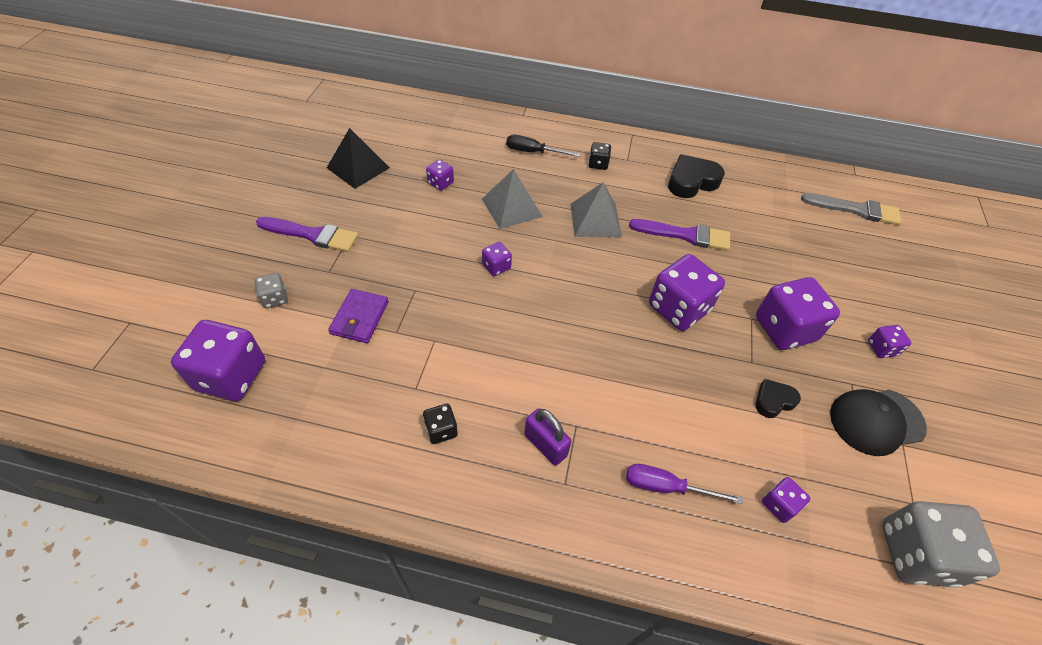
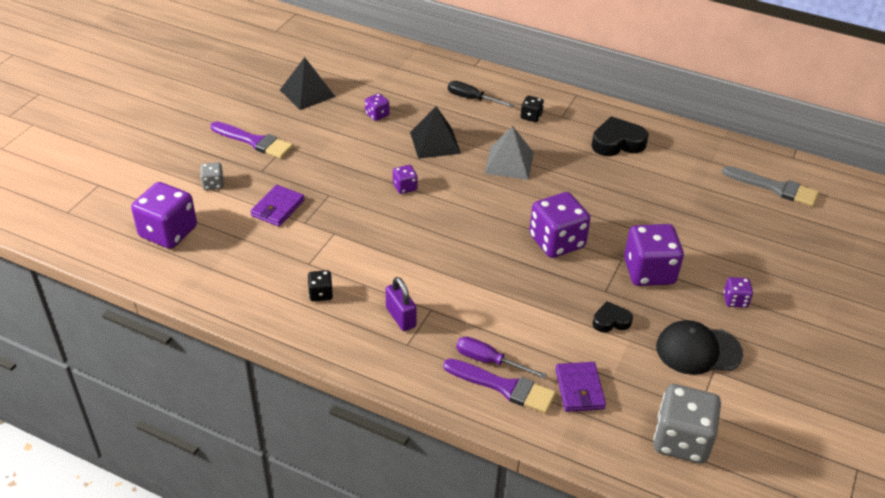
camera: 15 degrees right, 10 degrees down
(511, 207) = (435, 142): grey pyramid -> black pyramid
(685, 235) = (589, 186): purple brush -> purple brush (504, 387)
(779, 505) = (579, 389): purple dice -> purple wallet

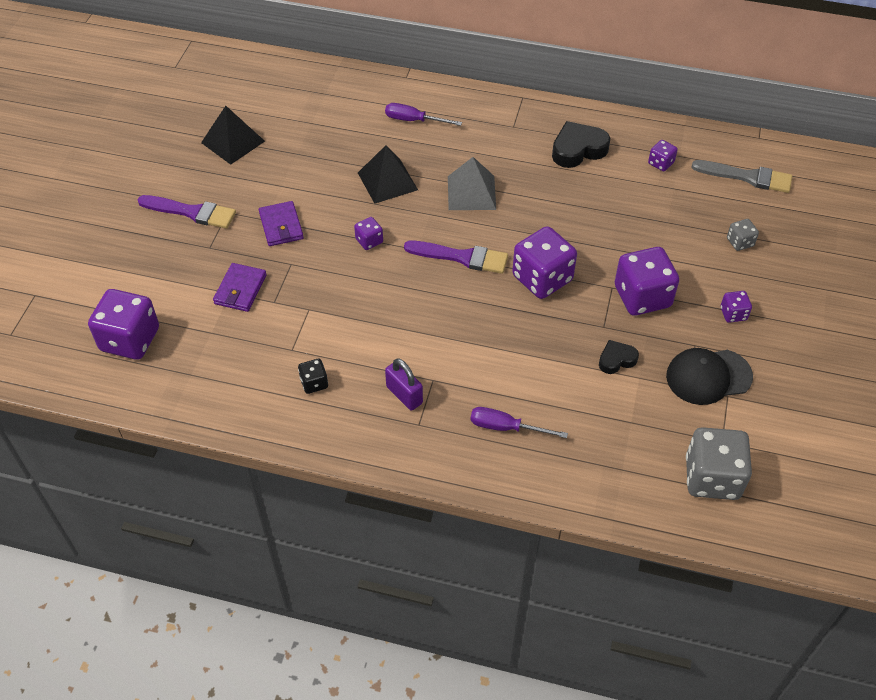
camera: 10 degrees left, 10 degrees up
(213, 184) = (162, 272): grey dice -> grey dice (740, 242)
(377, 115) = (316, 157): purple dice -> purple dice (661, 163)
(472, 99) = (413, 120): black screwdriver -> purple screwdriver
(504, 387) = (527, 453): purple brush -> purple brush (461, 257)
(531, 116) = (481, 132): black dice -> none
(579, 389) = (602, 441): purple wallet -> purple wallet (281, 226)

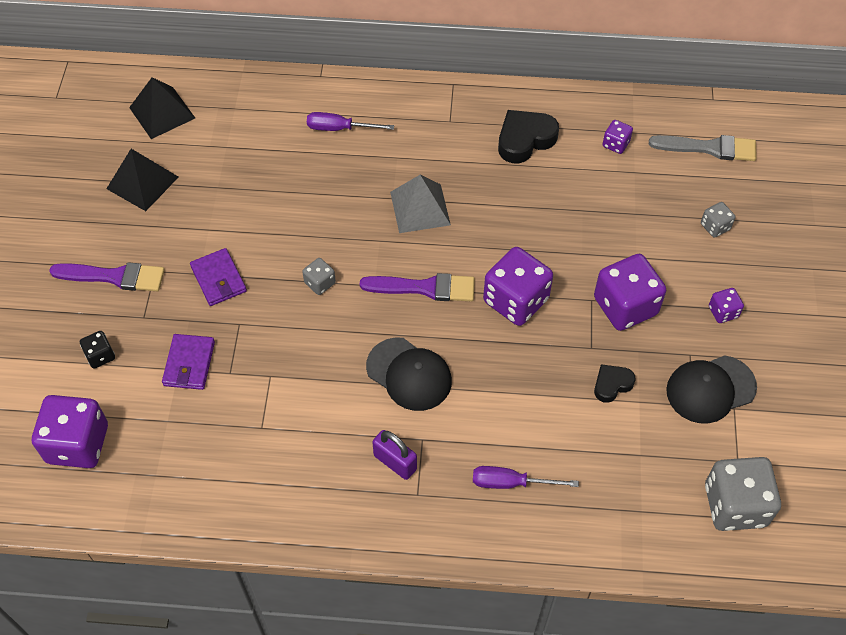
camera: 10 degrees left, 5 degrees up
(314, 383) = (294, 464): black dice -> black dice (100, 356)
(369, 241) = (320, 283): purple dice -> grey dice
(387, 181) = (325, 207): black pyramid -> black pyramid (162, 112)
(432, 325) = (409, 374): none -> black cap

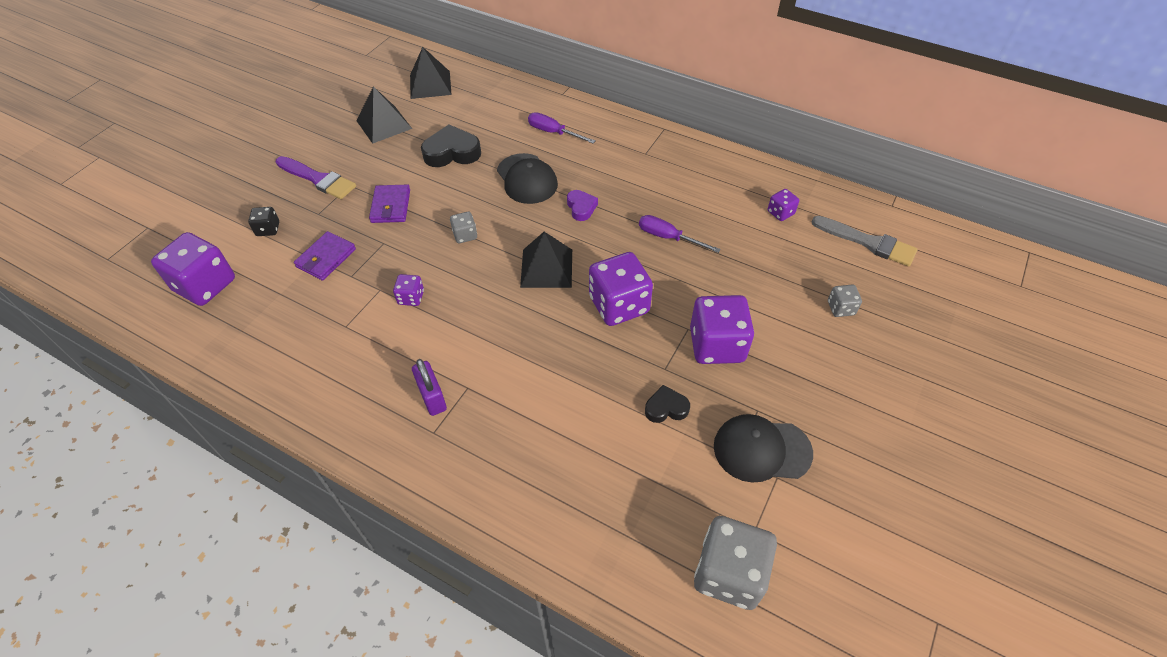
camera: 25 degrees right, 5 degrees down
(409, 374) = (490, 330): black cap -> black cap (527, 179)
(420, 208) = (581, 207): grey pyramid -> purple heart
(424, 288) = (546, 268): purple brush -> black pyramid
(511, 483) = (521, 457): purple screwdriver -> purple screwdriver (668, 237)
(525, 140) = (701, 185): black heart -> black heart (452, 152)
(723, 312) = (811, 384): purple dice -> purple dice (411, 297)

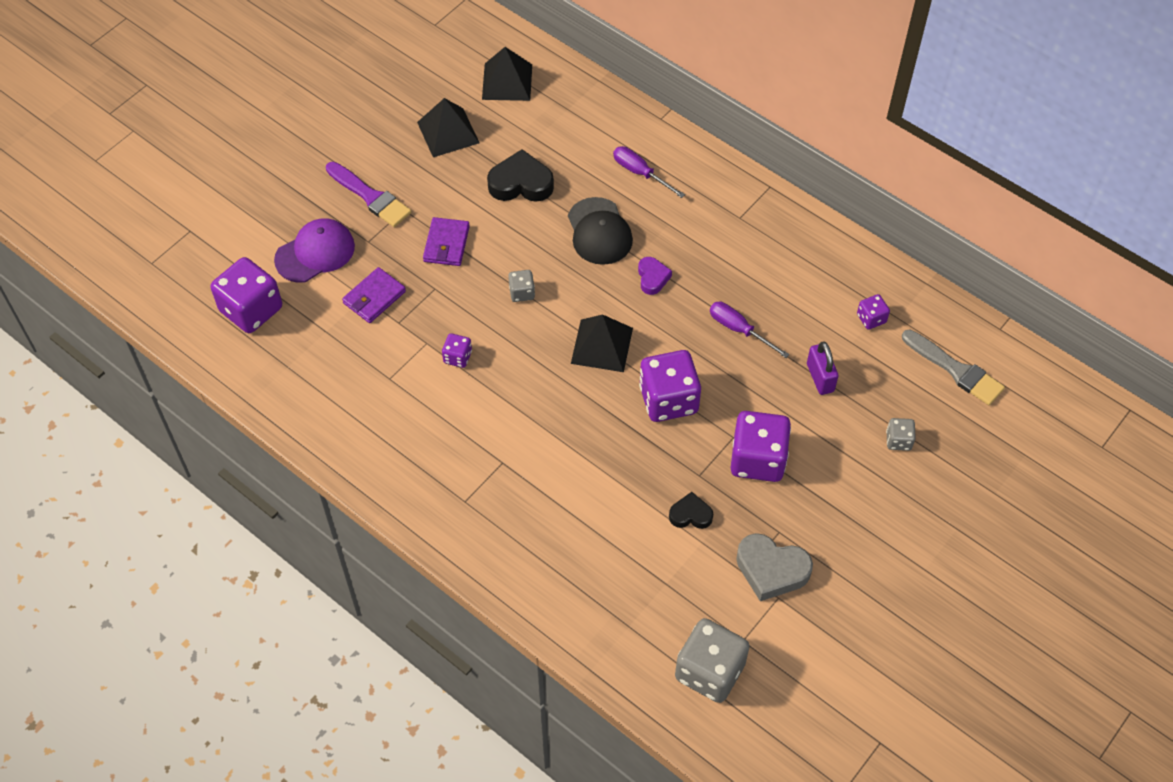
camera: 10 degrees right, 5 degrees up
(268, 229) = (315, 253): black dice -> purple cap
(432, 397) = (467, 466): purple padlock -> purple padlock (820, 378)
(761, 450) = (771, 570): black cap -> grey heart

